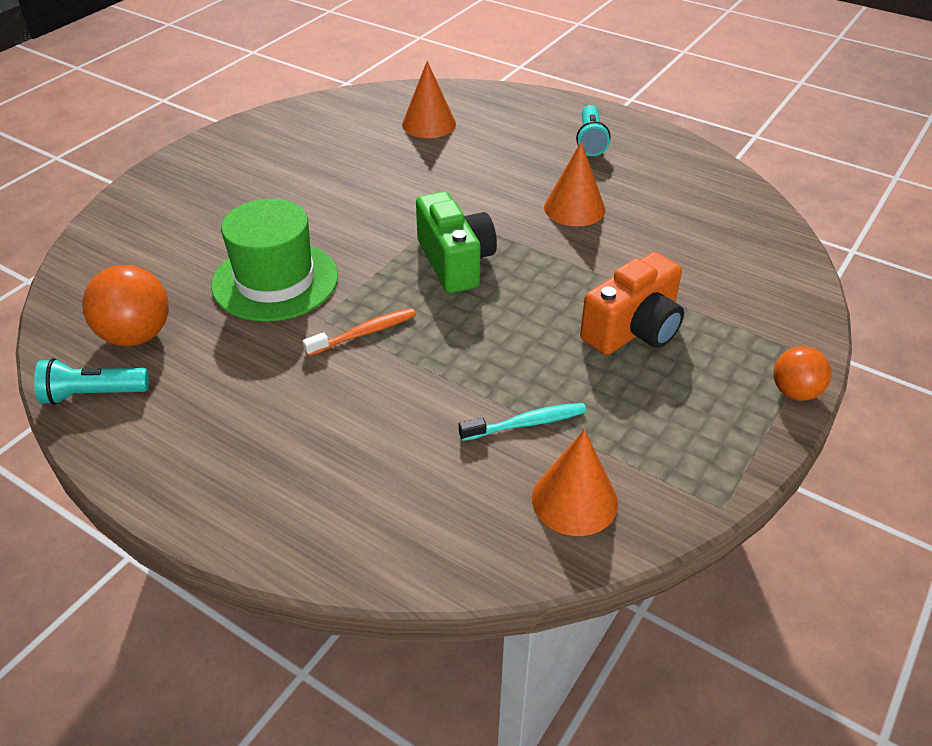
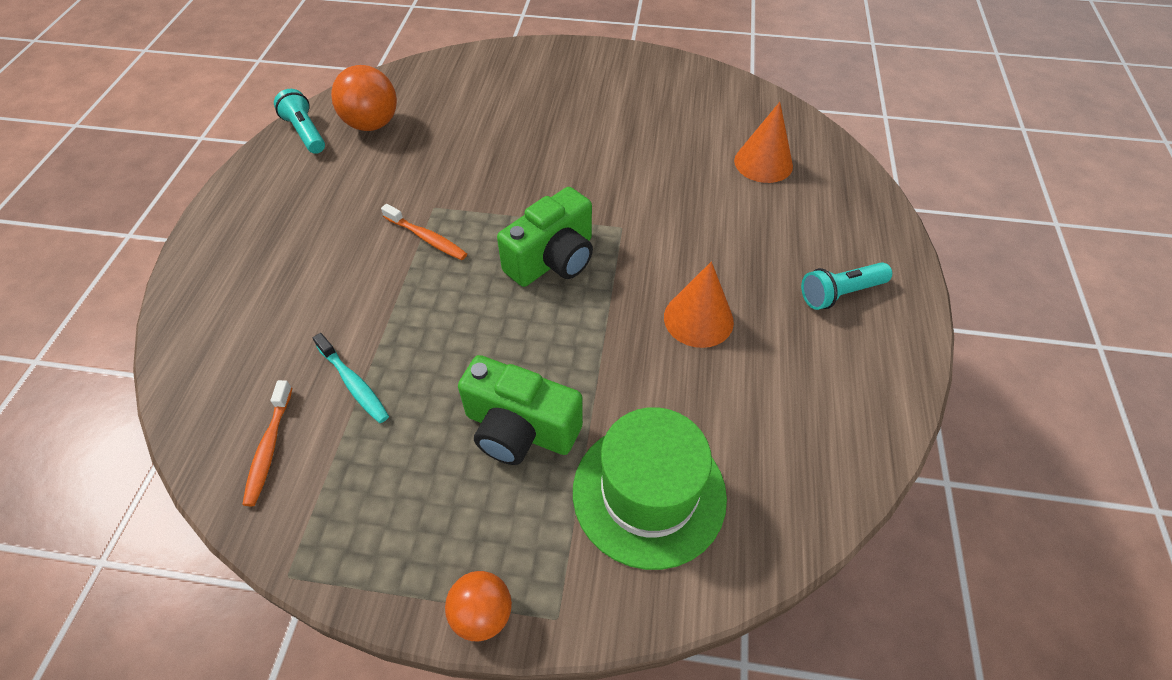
camera: 65 degrees right, 10 degrees up
(275, 281) = (467, 163): green hat -> green hat (649, 493)
(574, 500) = (269, 448): orange cone -> orange toothbrush
(633, 330) = (519, 429): orange camera -> green camera

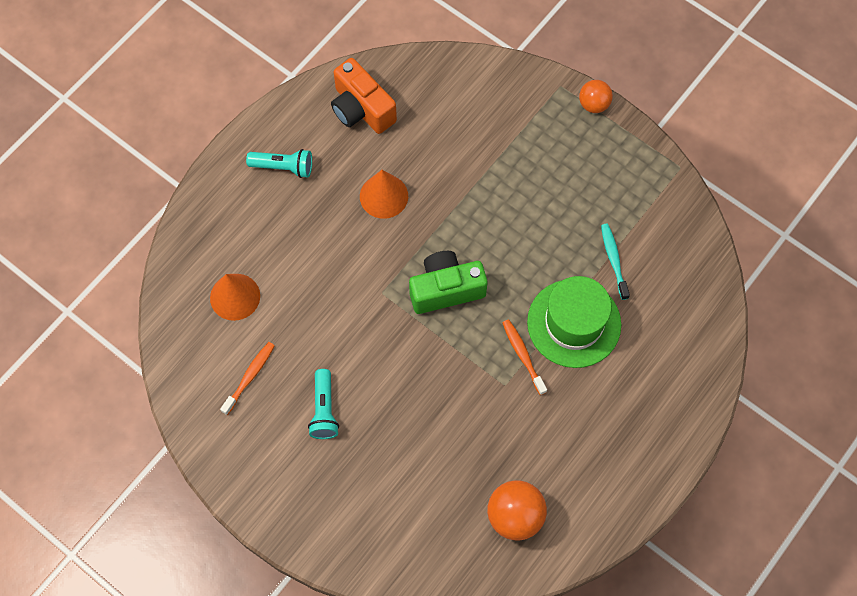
camera: 150 degrees left, 15 degrees up
(269, 448) = (674, 242): orange toothbrush -> orange toothbrush (250, 376)
(305, 133) = (575, 535): turquoise flashlight -> turquoise flashlight (324, 410)
(519, 429) = (531, 182): green camera -> none
(649, 493) = (483, 115): green hat -> green hat (574, 323)
(819, 410) = (361, 109): none -> orange camera

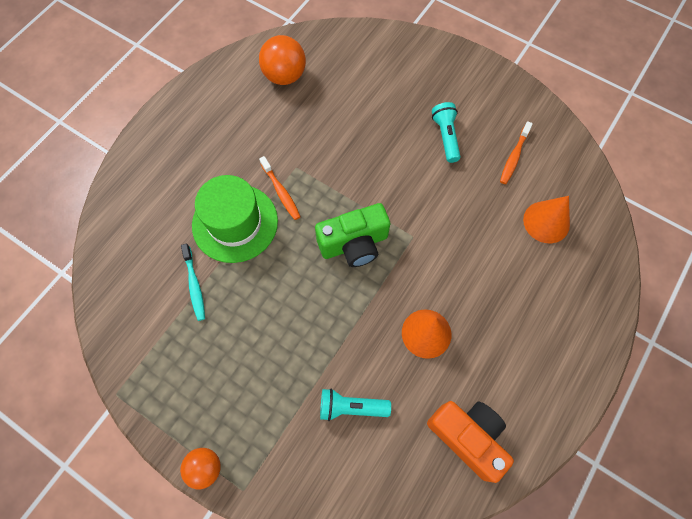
camera: 175 degrees right, 0 degrees up
(283, 167) = (536, 357): turquoise flashlight -> turquoise flashlight (351, 407)

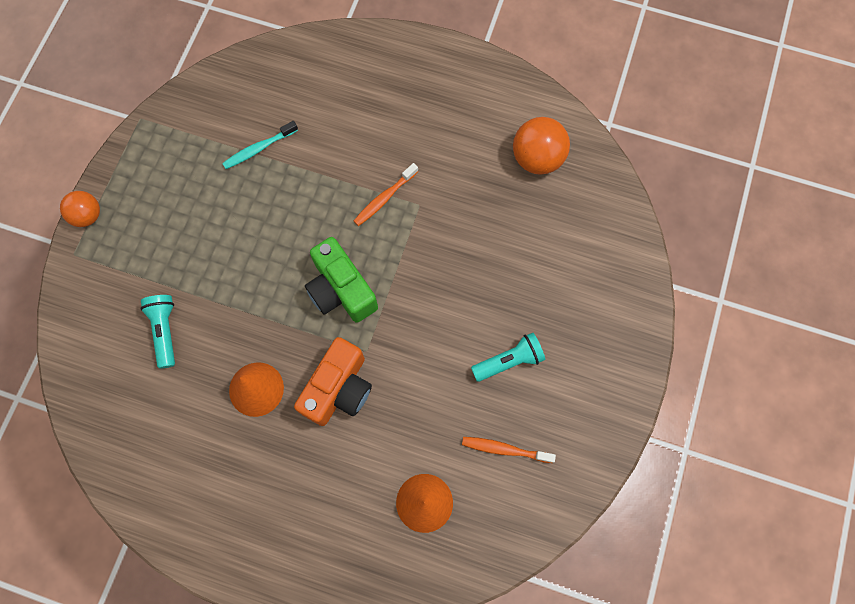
camera: 75 degrees right, 5 degrees up
(235, 223) = (336, 164): green hat -> none
(467, 437) = (155, 453): orange camera -> orange camera (339, 389)

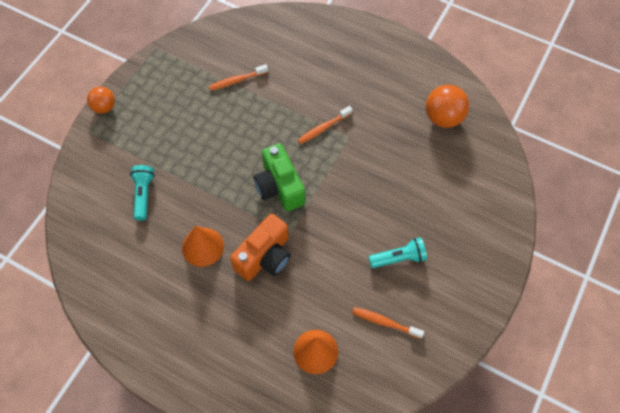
camera: 10 degrees right, 10 degrees down
(258, 149) = (236, 80): turquoise toothbrush -> orange toothbrush

